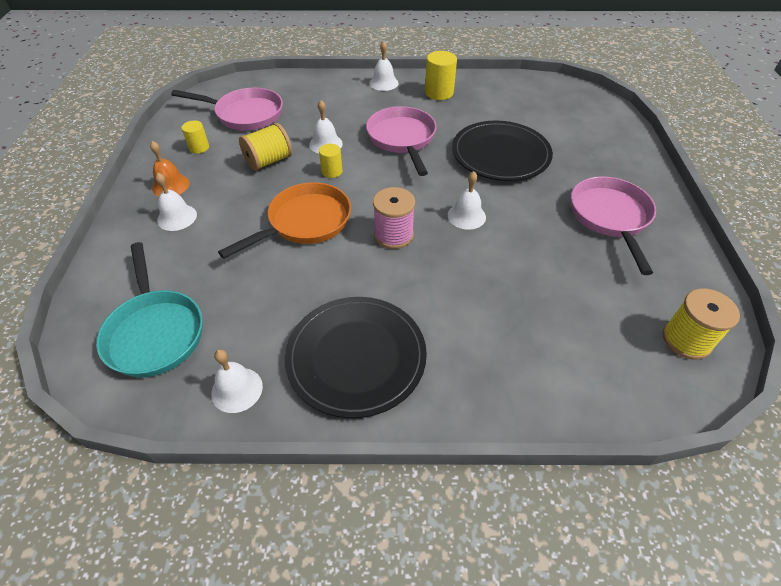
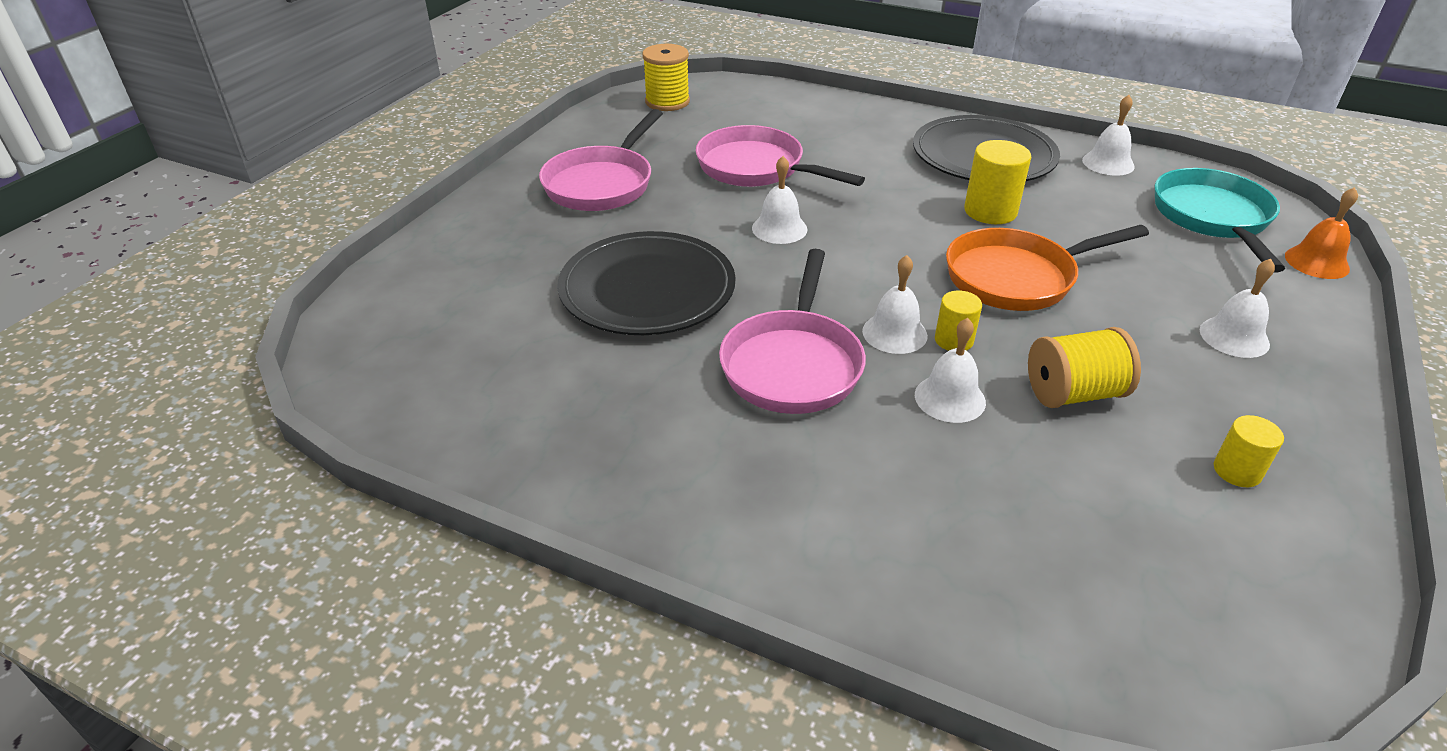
camera: 155 degrees left, 10 degrees down
(170, 185) = (1269, 397): orange bell -> orange bell (1316, 262)
(245, 114) = (1136, 542): pink pan -> pink pan (756, 168)
(383, 83) = (737, 536): white bell -> white bell (894, 333)
(393, 235) = (893, 233): pink spool -> none
(439, 93) = (629, 455): yellow cylinder -> yellow cylinder (990, 211)

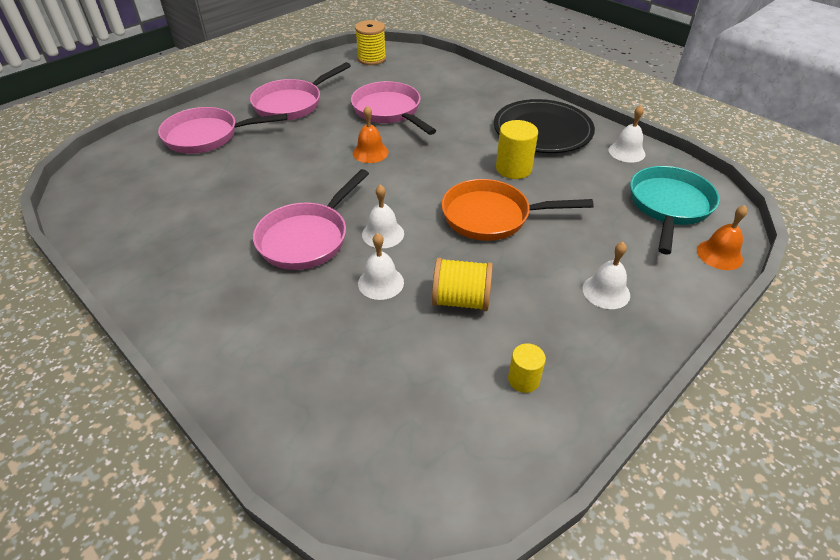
camera: 20 degrees right, 5 degrees up
(506, 254) = (207, 136): none -> pink pan
(647, 289) = (264, 173): black plate -> none
(779, 228) = (370, 152): white bell -> orange bell
(953, 340) = (415, 247): yellow cylinder -> none

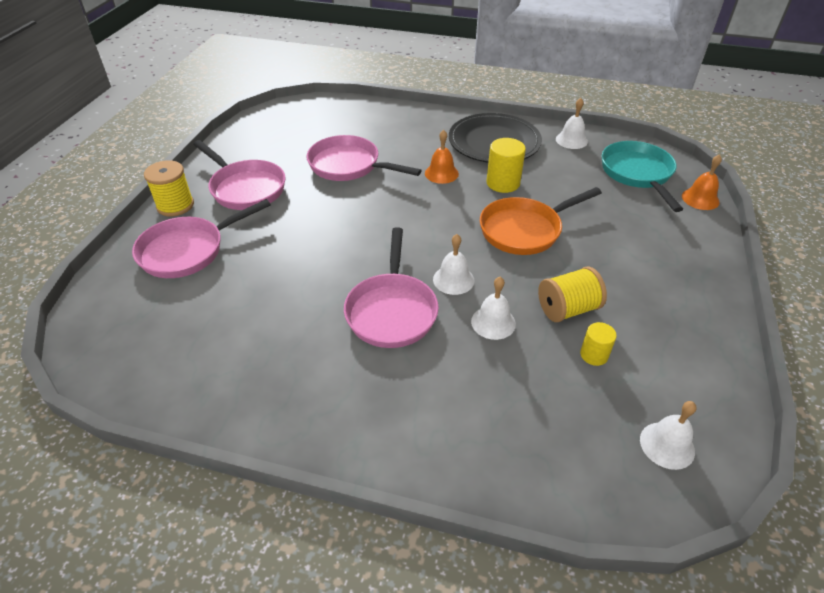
camera: 30 degrees left, 0 degrees up
(292, 104) = (245, 188): pink pan -> pink pan turned 60 degrees counterclockwise
(370, 152) = (370, 210): orange bell -> orange bell (441, 173)
(371, 59) = (281, 119): yellow spool -> yellow spool (175, 205)
(523, 379) = (667, 350): yellow cylinder -> yellow cylinder (594, 355)
(606, 291) = (657, 257): white bell -> white bell (667, 445)

